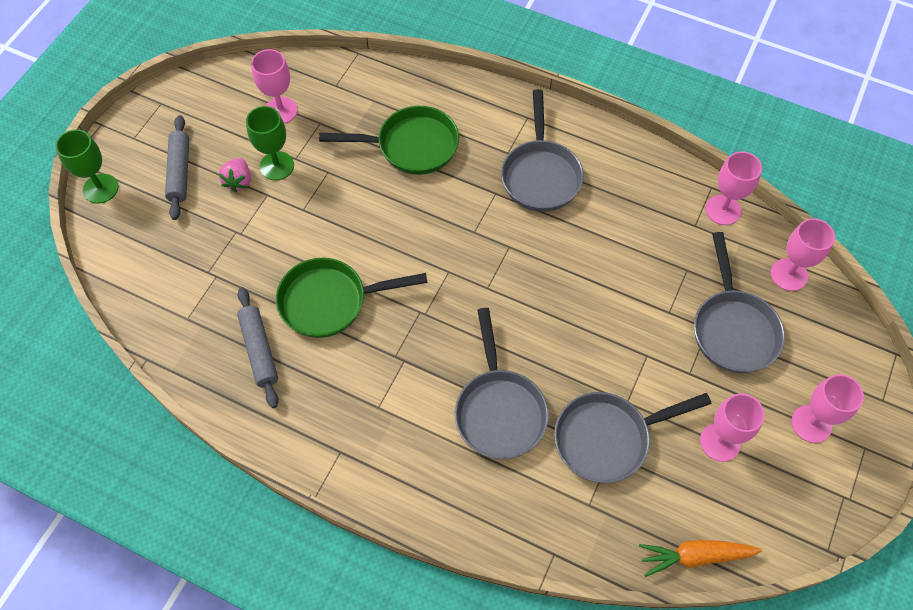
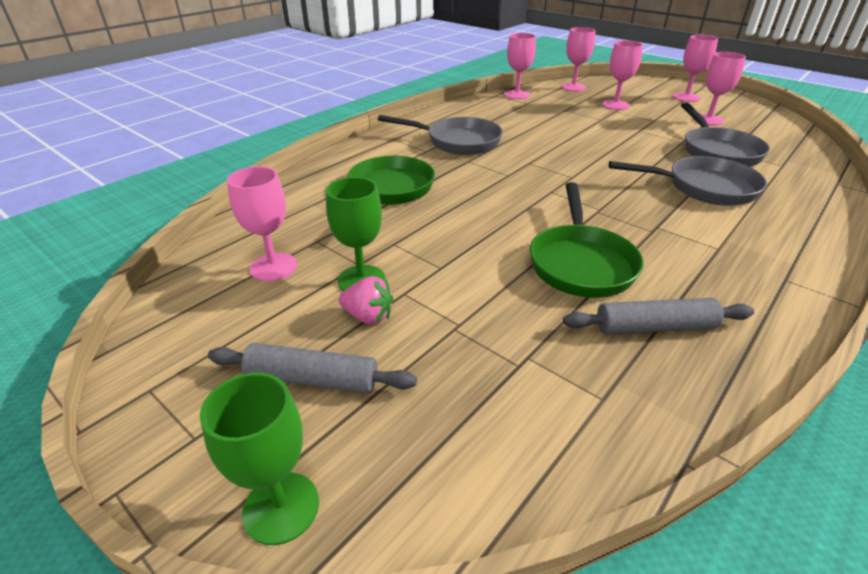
camera: 75 degrees left, 25 degrees down
(694, 556) = (805, 138): orange carrot -> none
(733, 329) = (615, 105): grey pan -> pink goblet

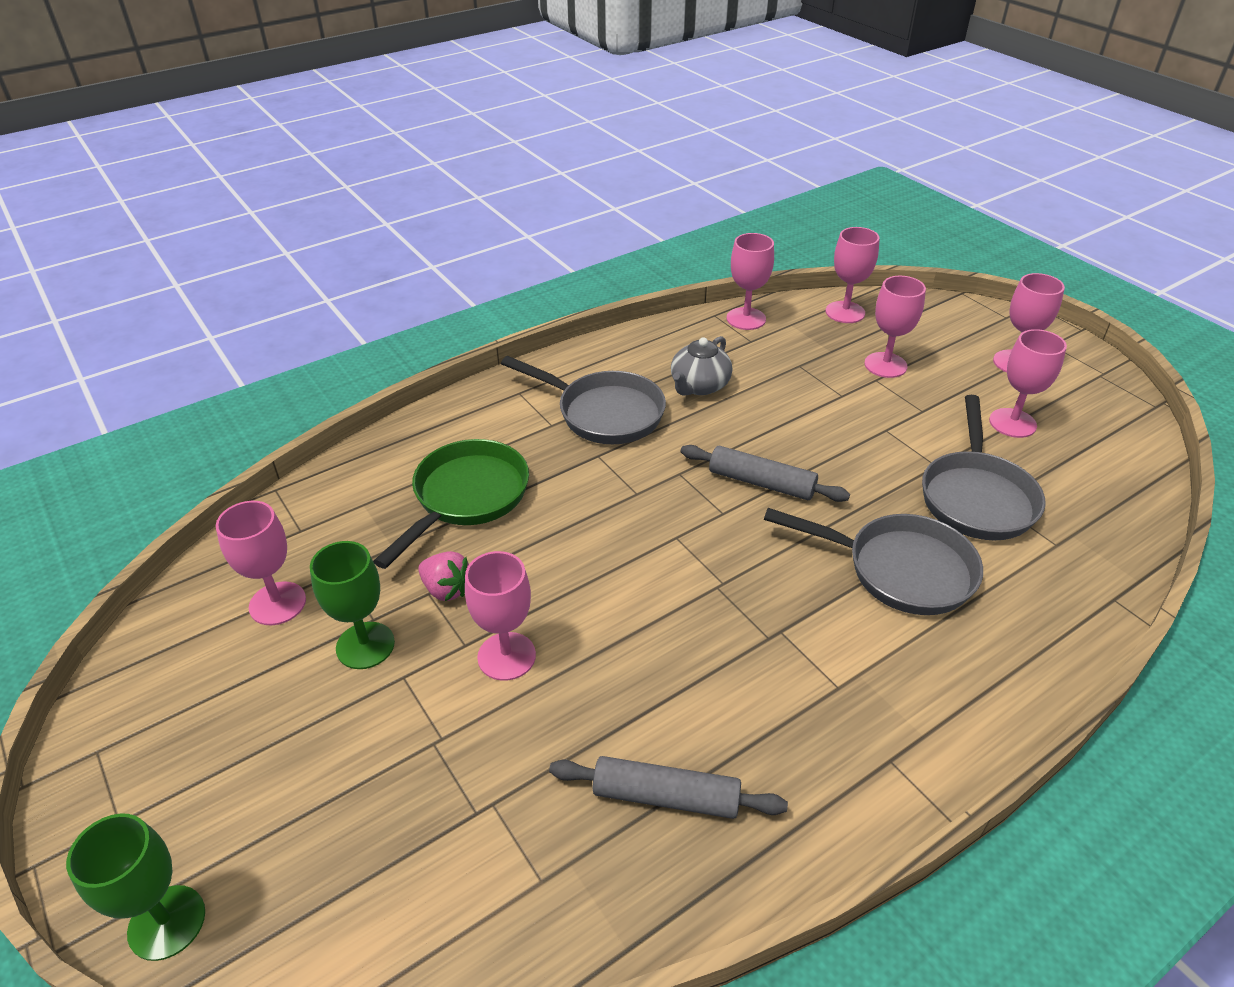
camera: 15 degrees right, 5 degrees up
(312, 379) = (255, 777): grey rolling pin -> grey rolling pin (761, 482)
(368, 316) = (348, 703): pink strawberry -> pink strawberry (446, 589)
(477, 269) = (506, 656): none -> pink goblet
(510, 124) = (699, 386): none -> grey teapot
(580, 263) = (639, 674): green pan -> none

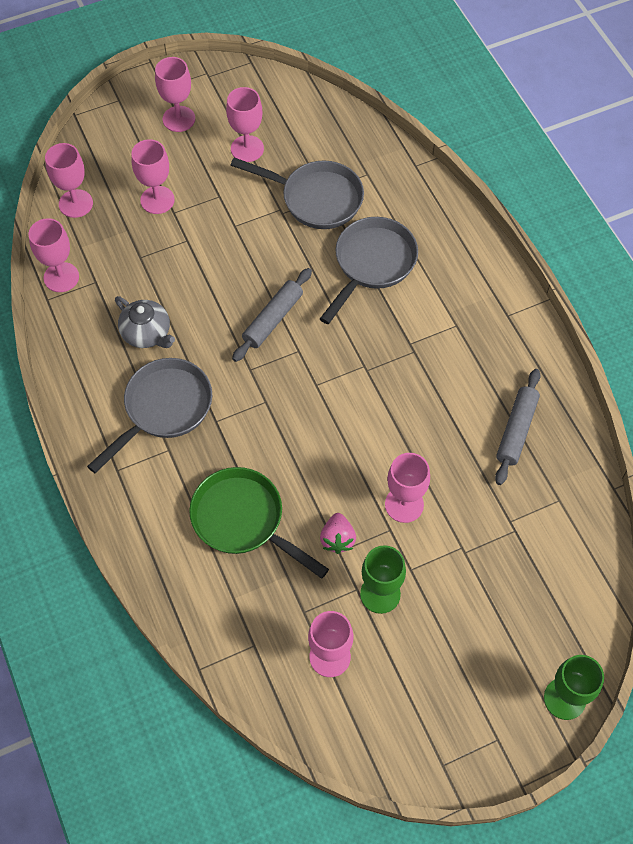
camera: 80 degrees left, 20 degrees up
(446, 589) = (337, 539): pink strawberry -> pink strawberry turned 135 degrees clockwise

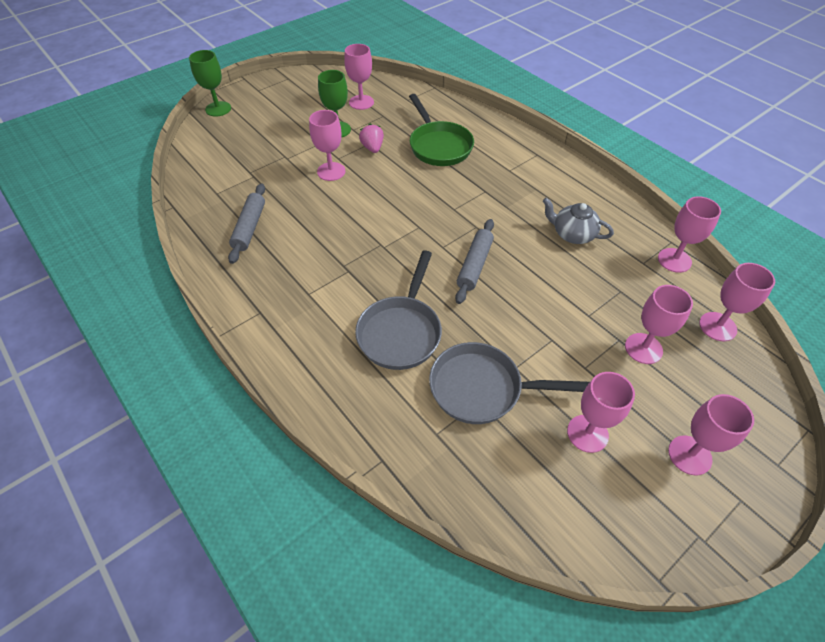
camera: 165 degrees right, 10 degrees down
(163, 409) = (527, 191): grey pan -> none
(243, 520) = (438, 146): green pan -> green pan turned 45 degrees clockwise

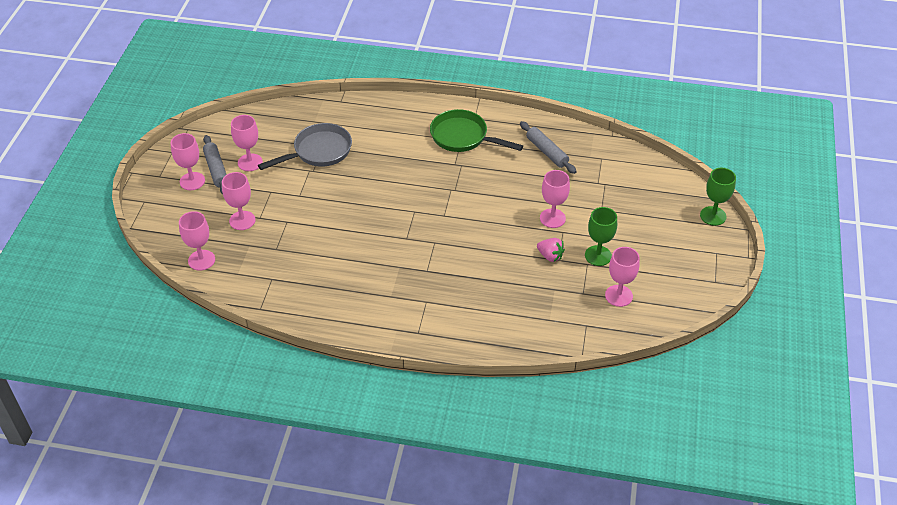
camera: 140 degrees right, 5 degrees down
(401, 332) = (387, 152): grey pan -> none
(438, 146) = (503, 290): green pan -> green pan (463, 137)
(475, 265) = (382, 211): grey rolling pin -> grey rolling pin (216, 169)
(572, 234) = (335, 272): grey teapot -> none
(674, 260) = (250, 294): pink goblet -> none

